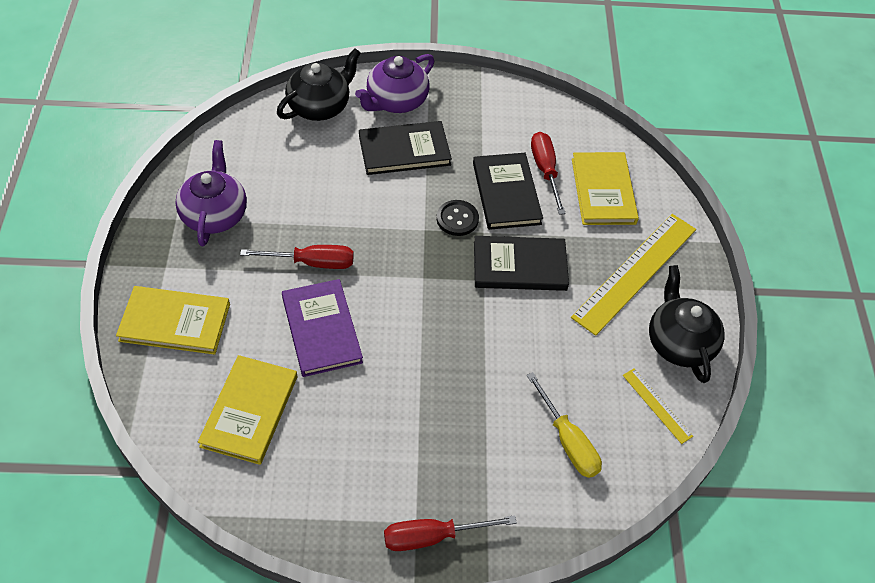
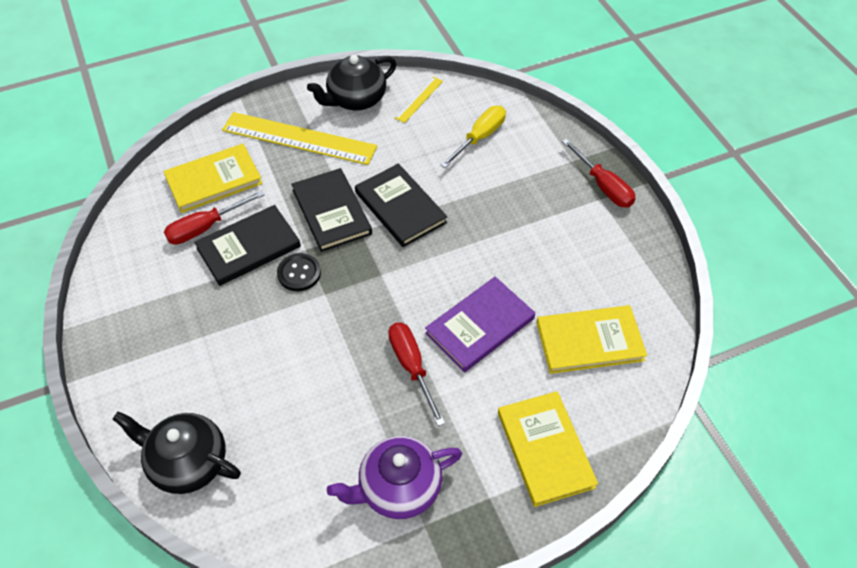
camera: 110 degrees left, 0 degrees up
(396, 101) = (150, 388): purple teapot -> none
(404, 150) = (225, 350): black book -> black book (400, 207)

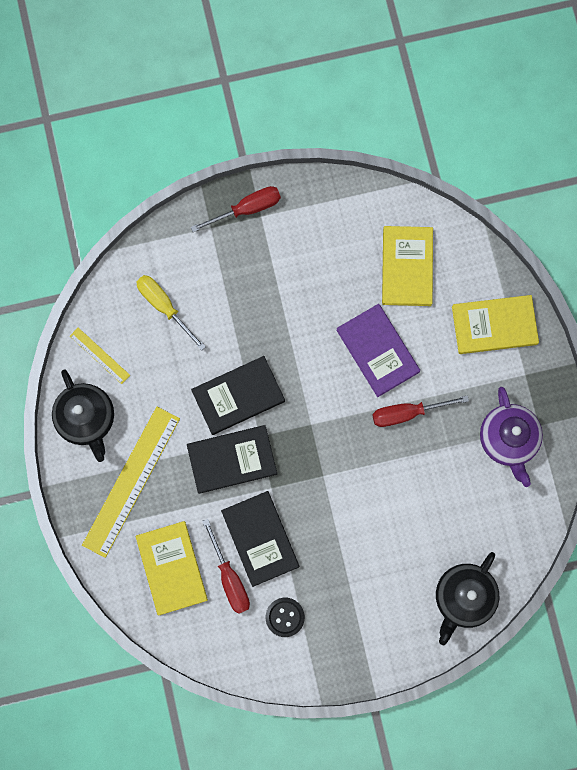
camera: 80 degrees left, 25 degrees up
(299, 273) = (297, 495): black button -> black button (285, 617)

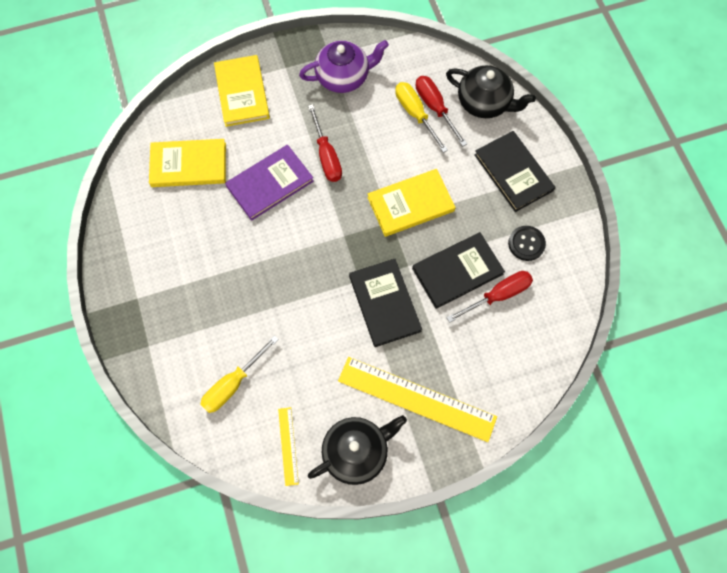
camera: 95 degrees left, 10 degrees down
(100, 355) = (288, 446): yellow ruler -> yellow ruler turned 45 degrees counterclockwise
(171, 568) = (497, 350): yellow book -> yellow book (410, 204)
(238, 396) = (321, 303): black book -> black book (513, 172)
(246, 209) = (129, 312): red screwdriver -> red screwdriver (435, 108)
(453, 516) = (415, 114): none -> yellow screwdriver

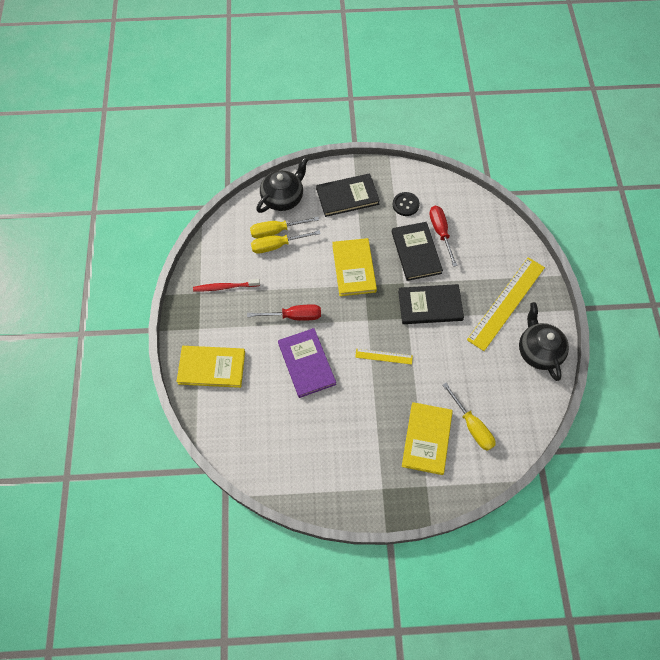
camera: 75 degrees left, 5 degrees down
(188, 165) = (269, 424): yellow book -> yellow book (427, 439)
(288, 446) = (526, 396): yellow ruler -> yellow ruler (383, 356)
(343, 77) = (225, 287): purple teapot -> red toothbrush
(435, 108) = (276, 231): red screwdriver -> yellow screwdriver

